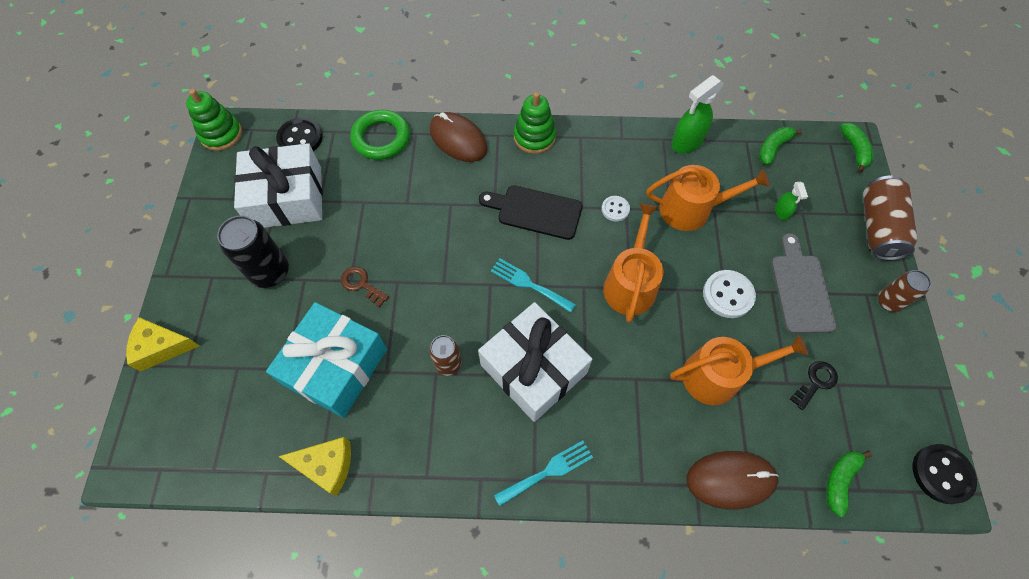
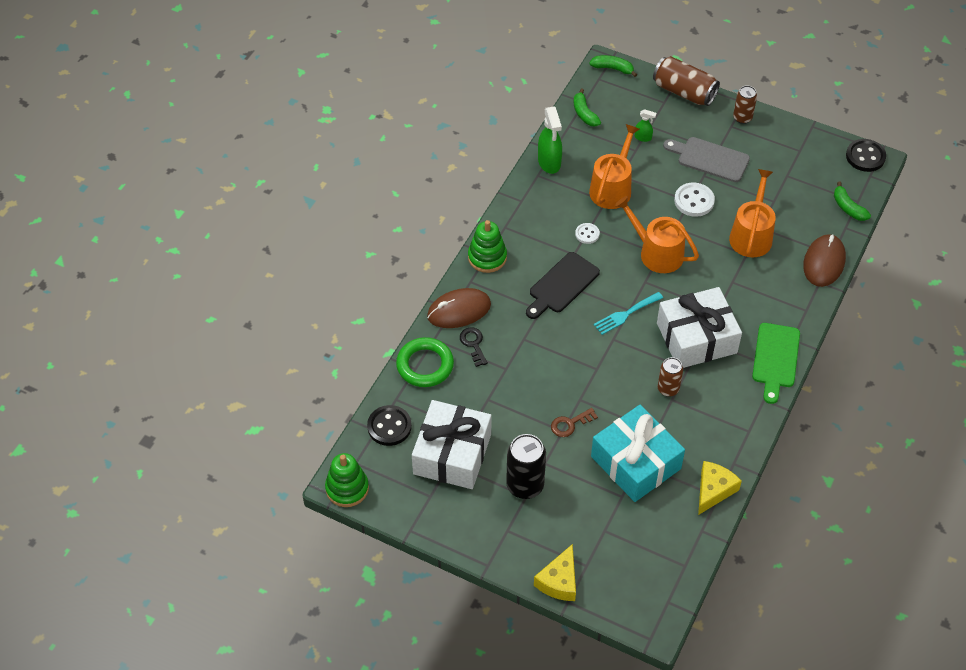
camera: 65 degrees left, 10 degrees down
(548, 471) = (775, 359): turquoise fork -> green cutting board
(815, 382) = (780, 186): black key -> black key (473, 344)

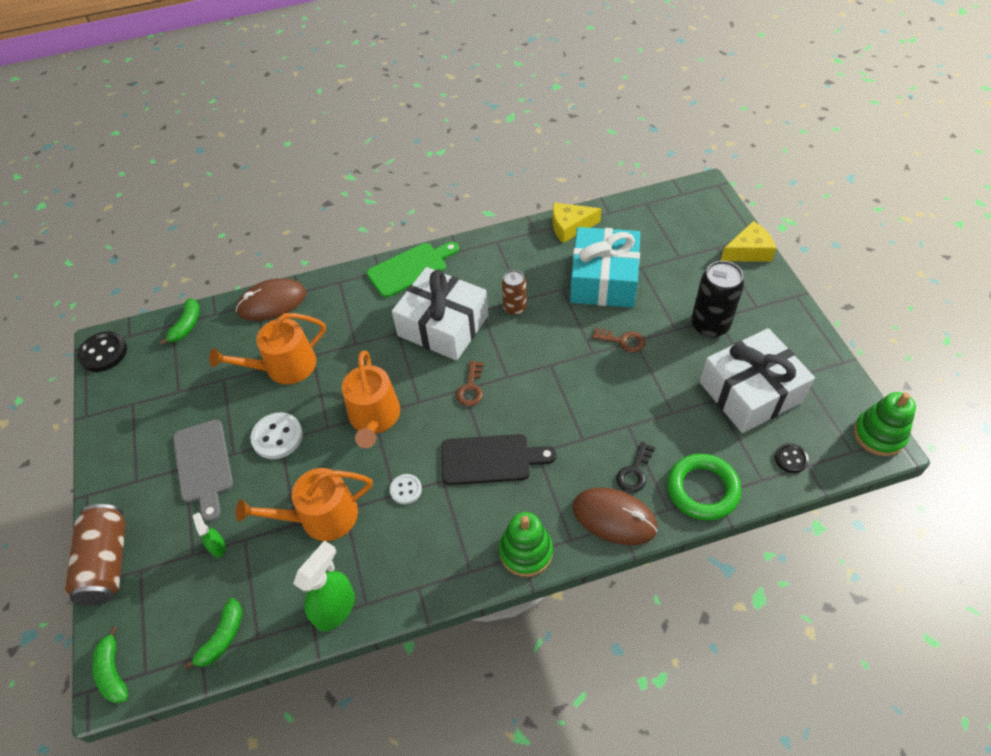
camera: 130 degrees left, 0 degrees up
(389, 426) = (791, 459): black button -> black button, size x0.60
(625, 314) = (471, 388): turquoise fork -> brown key
(742, 118) = (114, 480): brown can -> none

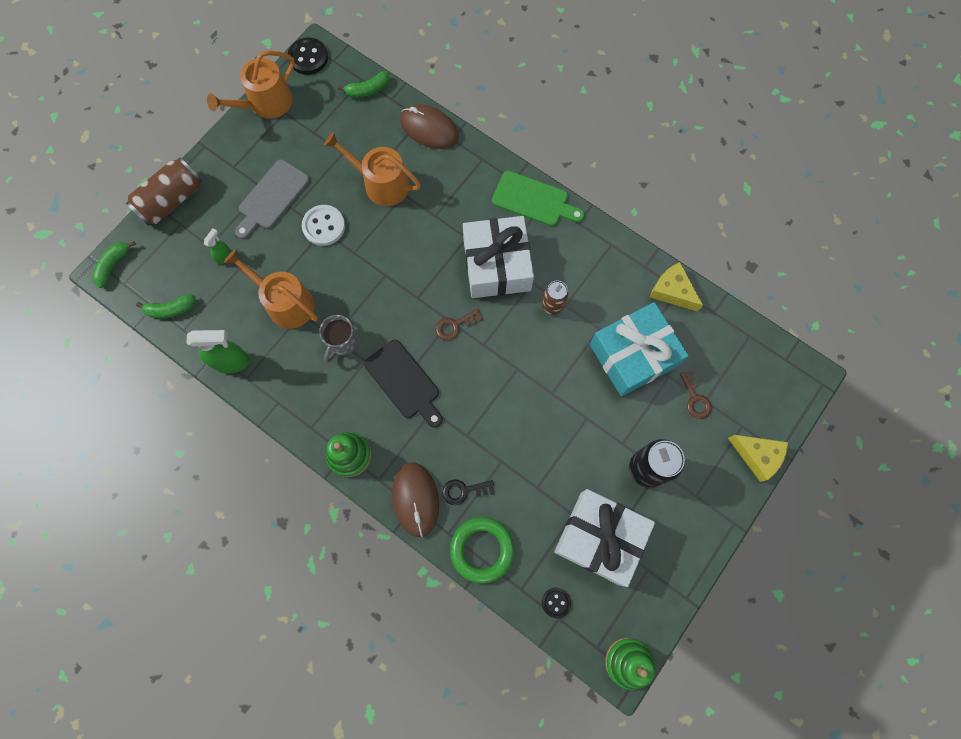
camera: 50 degrees right, 20 degrees up
(374, 418) = (383, 278): orange watering can -> orange watering can (266, 103)
(406, 490) = (342, 342): white button -> grey mug
(623, 341) = (580, 409): brown key -> brown key (695, 398)

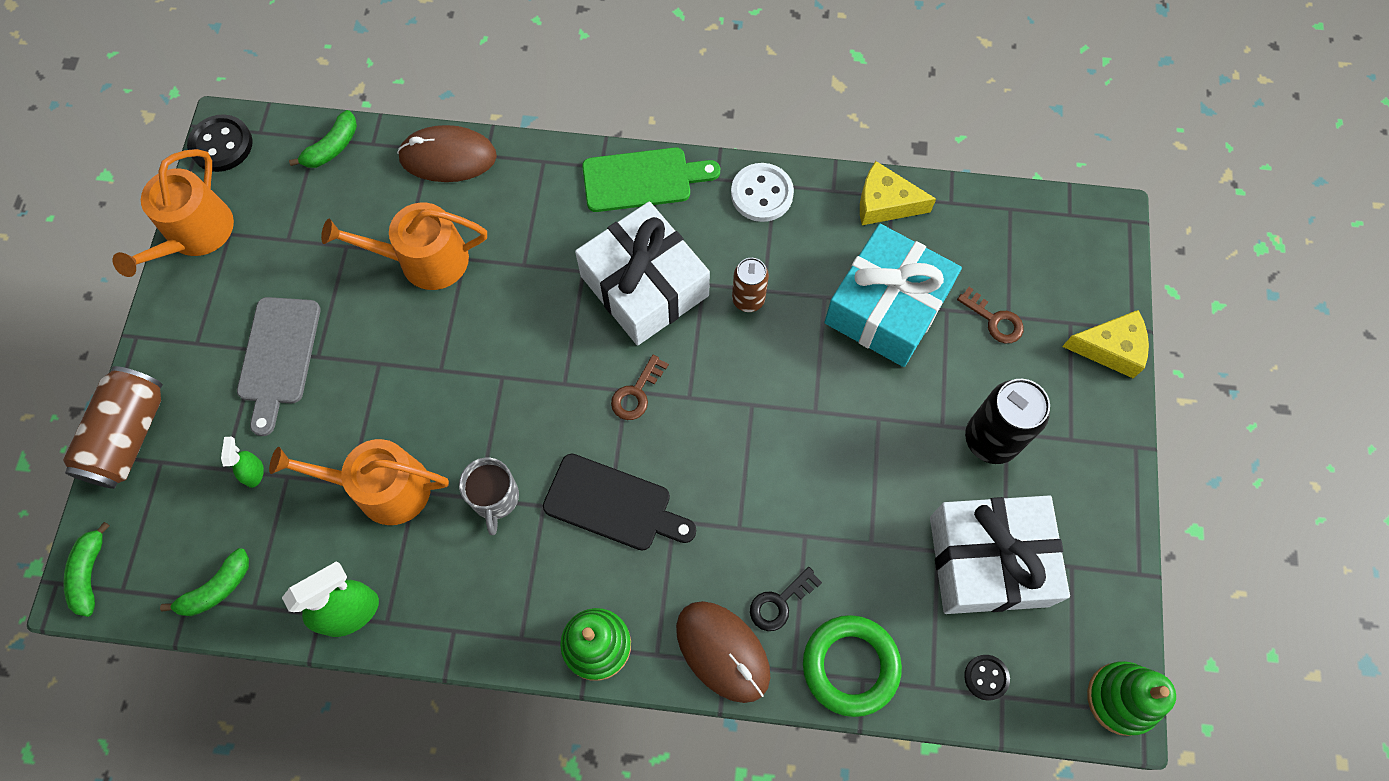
camera: 30 degrees left, 5 degrees down
(324, 226) = (377, 357): white button -> white button (762, 194)

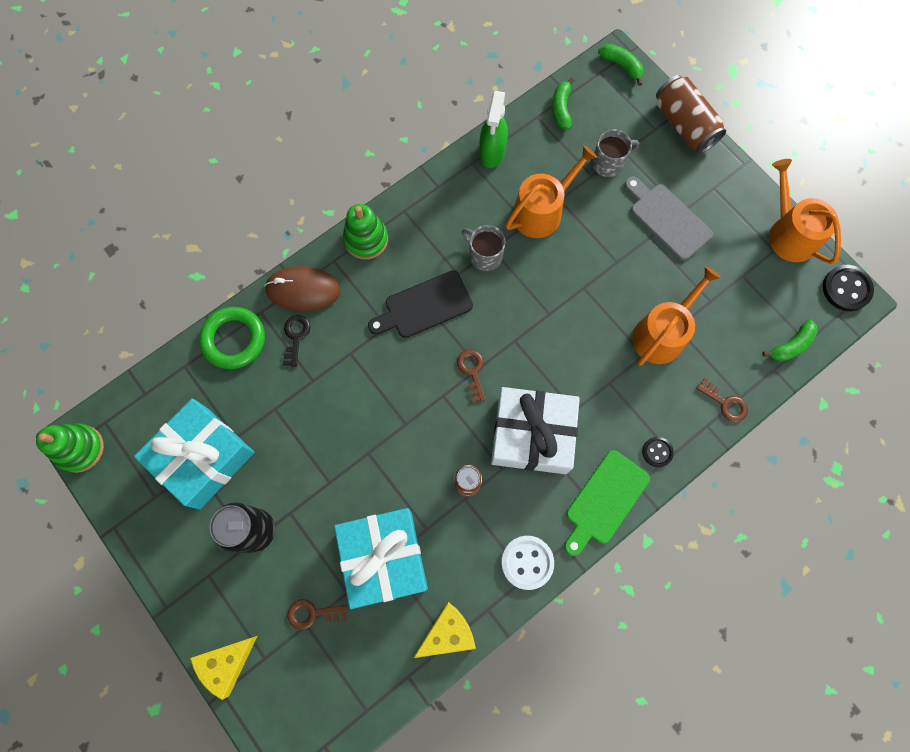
camera: 135 degrees right, 5 degrees up
(254, 472) = (608, 163): green spray bottle -> grey mug
(332, 147) = (791, 345): green banana -> green banana turned 120 degrees counterclockwise
(448, 157) = (725, 403): brown mouse -> brown key
(986, 677) = (160, 395): black button -> black button (657, 452)
(988, 561) = (203, 457): white gift -> turquoise gift

